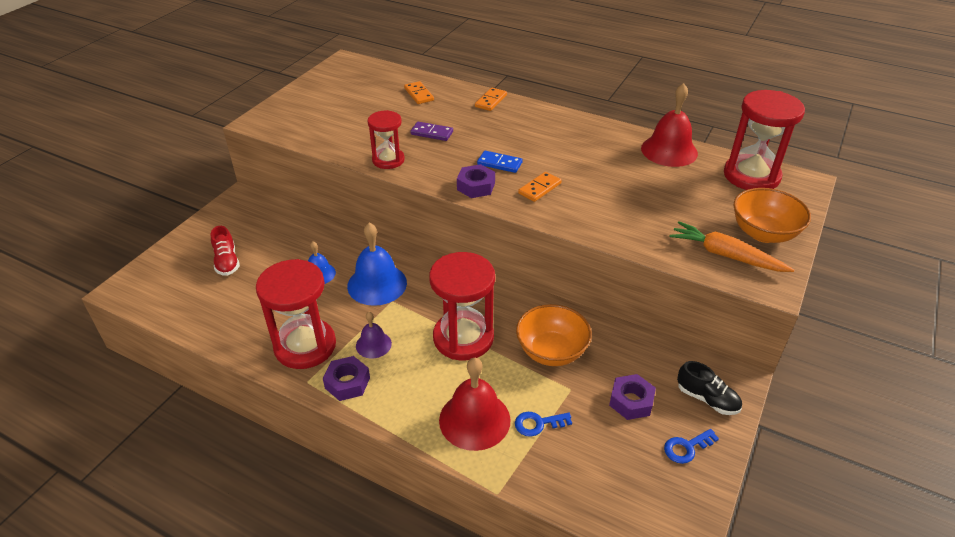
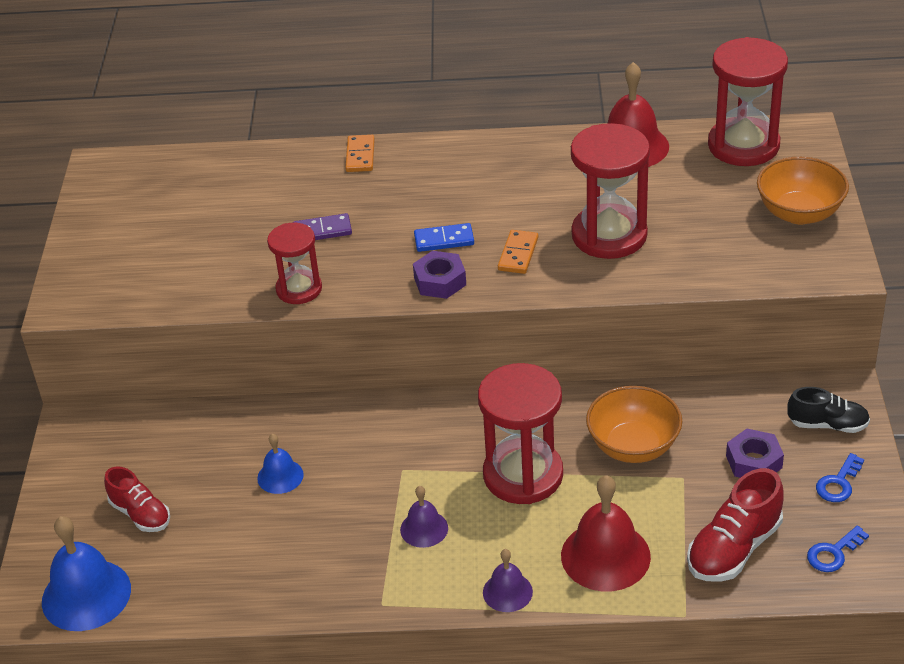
camera: 25 degrees left, 0 degrees up
(305, 346) = (342, 567): red hourglass -> red hourglass (609, 235)
(347, 383) = (430, 583): purple nut -> none
(377, 284) = (366, 457): blue bell -> blue bell (86, 595)
(390, 413) = (507, 592): none -> purple bell
(419, 94) = (255, 181): orange domino -> none
(538, 424) = (675, 528): blue key -> blue key (833, 553)
(570, 459) = (734, 548): none -> red shoe
(725, 255) = (777, 255): orange carrot -> none

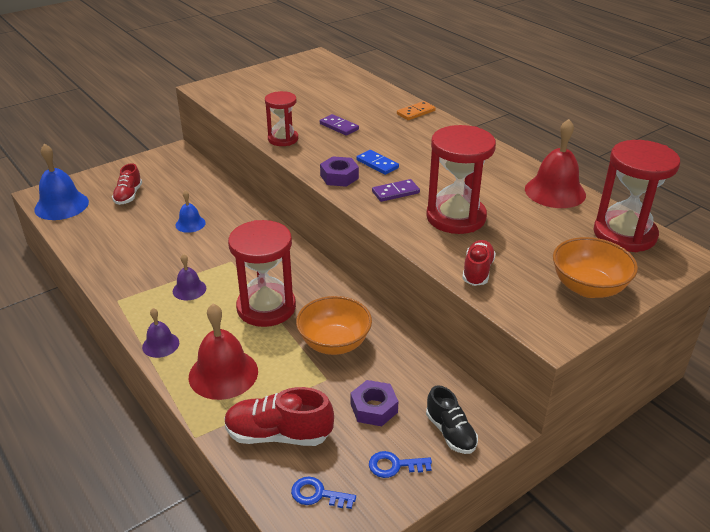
camera: 50 degrees right, 5 degrees down
(518, 254) = (395, 192): orange domino -> purple domino
(713, 267) = (477, 271): none -> red shoe

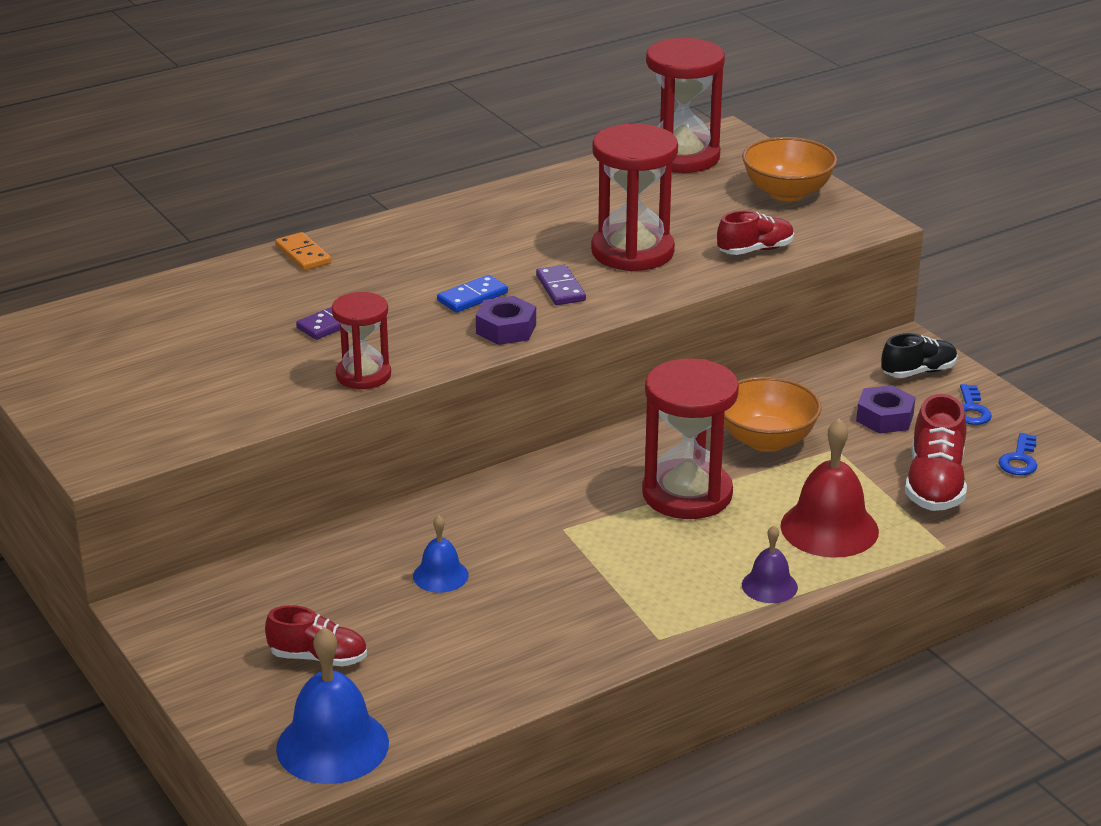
camera: 85 degrees left, 5 degrees down
(189, 289) = (636, 566): purple bell -> none
(477, 271) = (755, 250): red shoe -> red shoe turned 135 degrees clockwise
(555, 191) = (576, 182): red bell -> none

